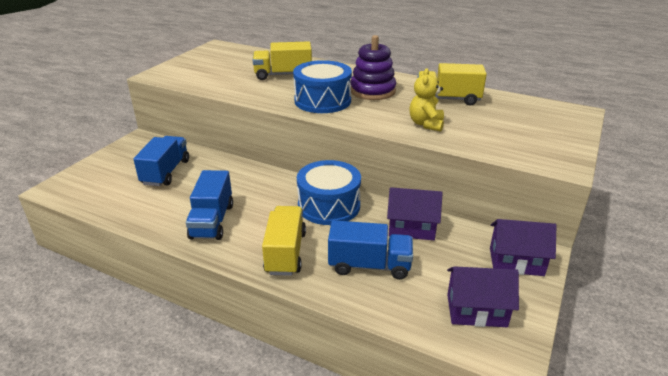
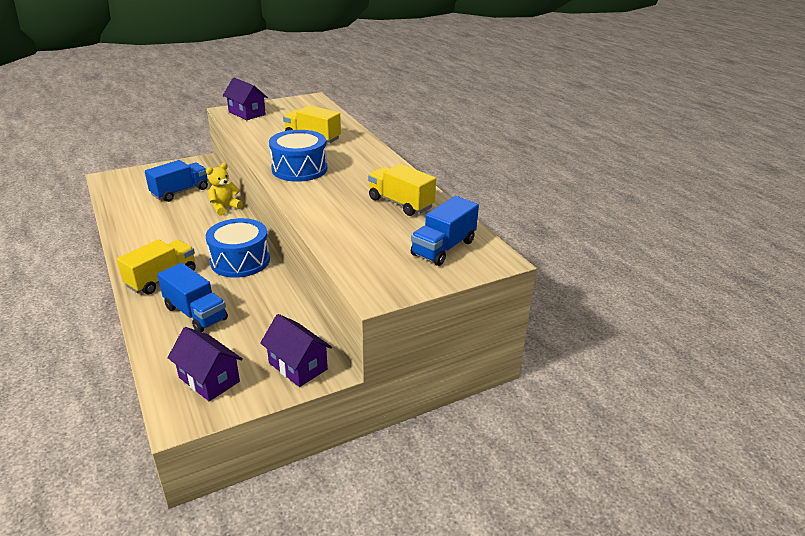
camera: 35 degrees right, 0 degrees up
(212, 221) = (154, 237): blue truck -> blue truck (443, 248)
(372, 91) = (353, 174): purple stacking toy -> none
(411, 228) = (268, 304): purple house -> purple house (247, 113)
(426, 124) = (337, 216): yellow teddy bear -> yellow teddy bear (224, 208)

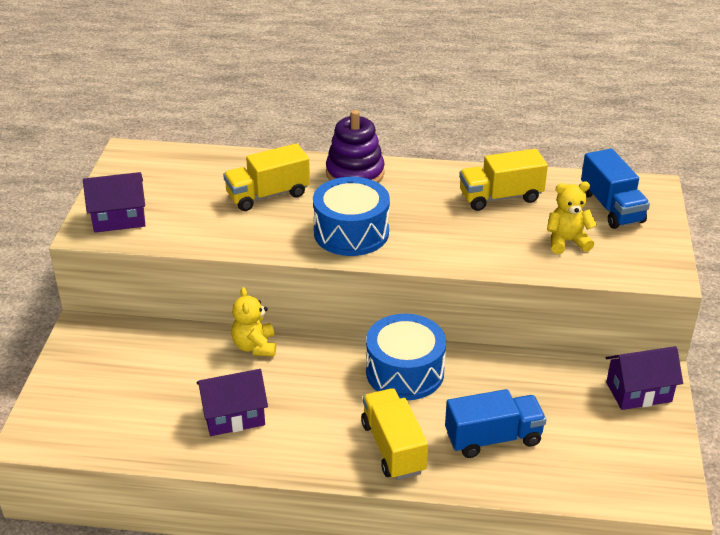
camera: 55 degrees left, 5 degrees up
(180, 192) = (165, 374): blue truck -> none
(209, 379) = (623, 459): purple house -> purple house (234, 416)
(367, 153) = (355, 173): none -> purple stacking toy
(373, 241) = (567, 241): none -> yellow teddy bear

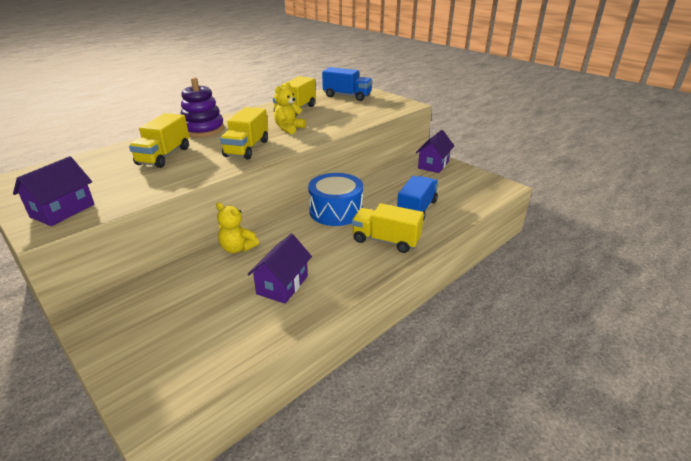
camera: 50 degrees left, 5 degrees down
(351, 232) = (247, 148): blue drum -> yellow truck
(567, 241) = (353, 111): yellow teddy bear -> yellow teddy bear (289, 129)

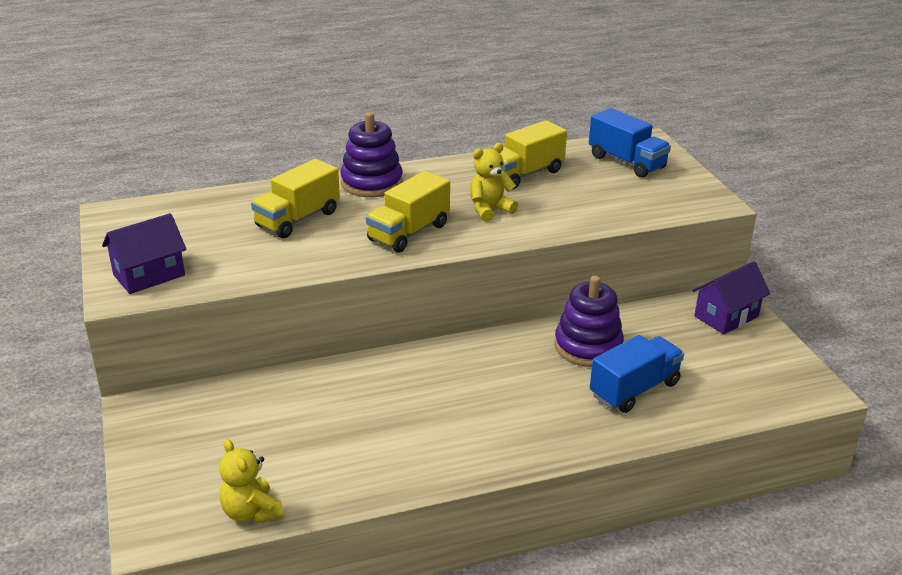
camera: 25 degrees right, 0 degrees up
(237, 248) = (346, 374): yellow teddy bear -> yellow teddy bear (251, 512)
(282, 285) = (371, 444): purple house -> none
(336, 211) = (511, 356): blue drum -> none
(375, 195) = (588, 346): none -> purple stacking toy
(386, 240) = (550, 425): yellow truck -> none

